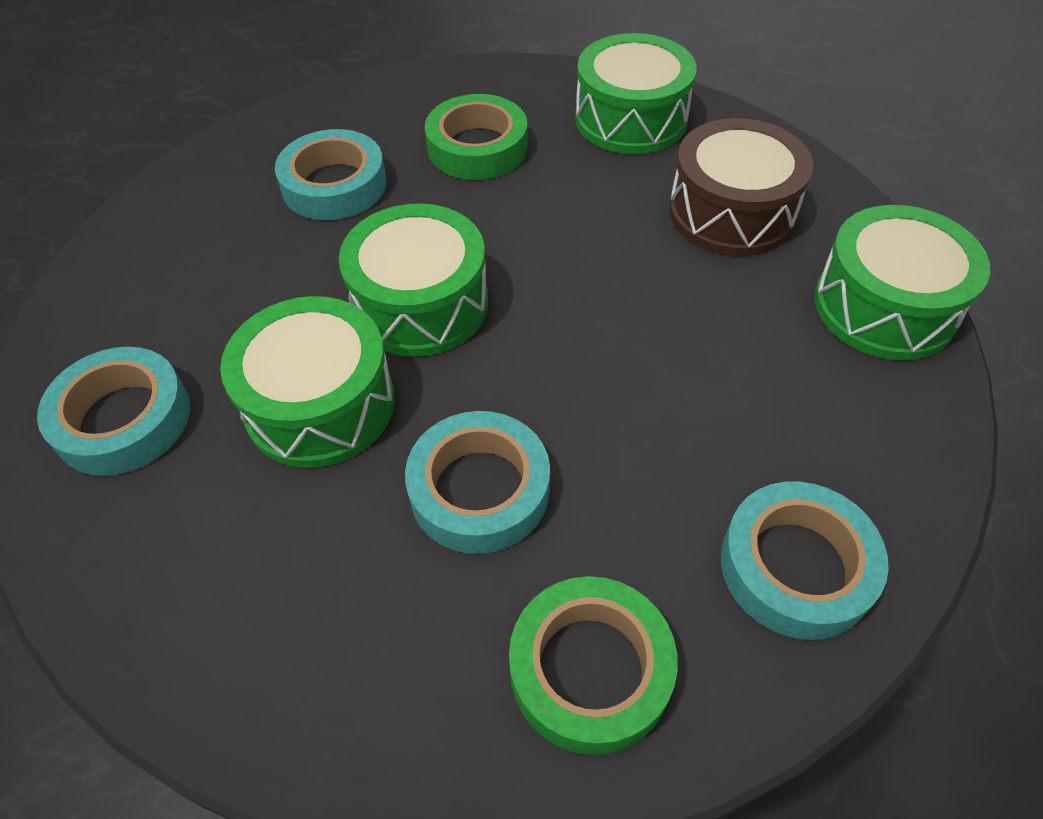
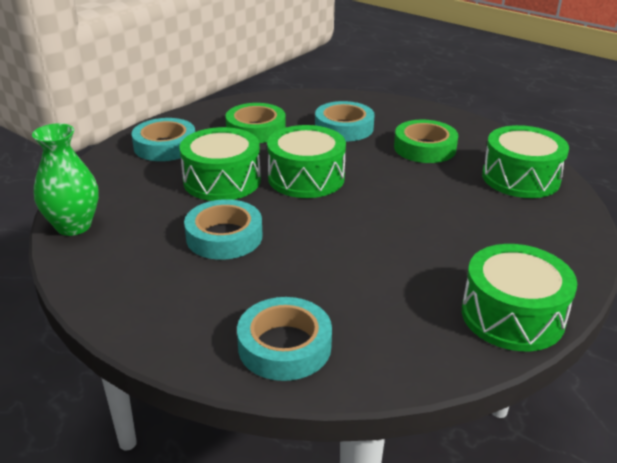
camera: 50 degrees right, 20 degrees down
(236, 698) = (73, 226): none -> green vase
(590, 669) = (164, 304): green tape -> green tape (256, 129)
(731, 212) = (502, 235): brown drum -> none

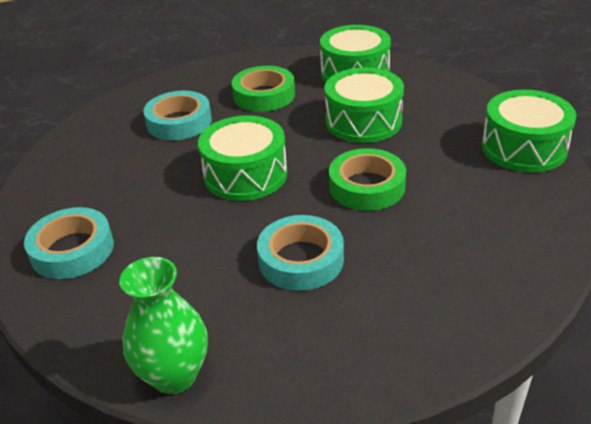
camera: 55 degrees left, 5 degrees up
(222, 180) = (194, 229): green drum -> green drum (363, 121)
(256, 129) = (116, 174): green tape -> green tape (367, 186)
(284, 346) = (496, 274): turquoise tape -> none

